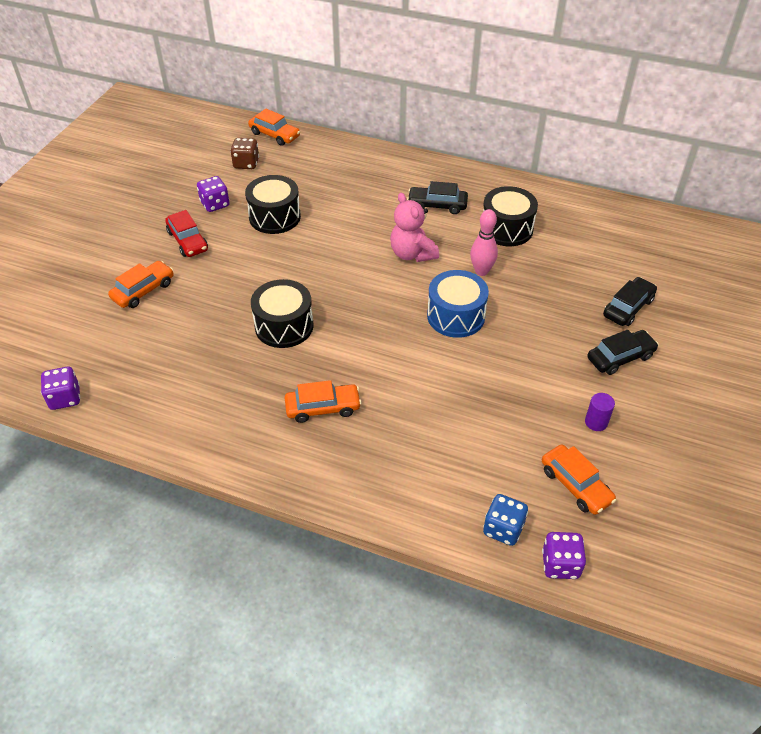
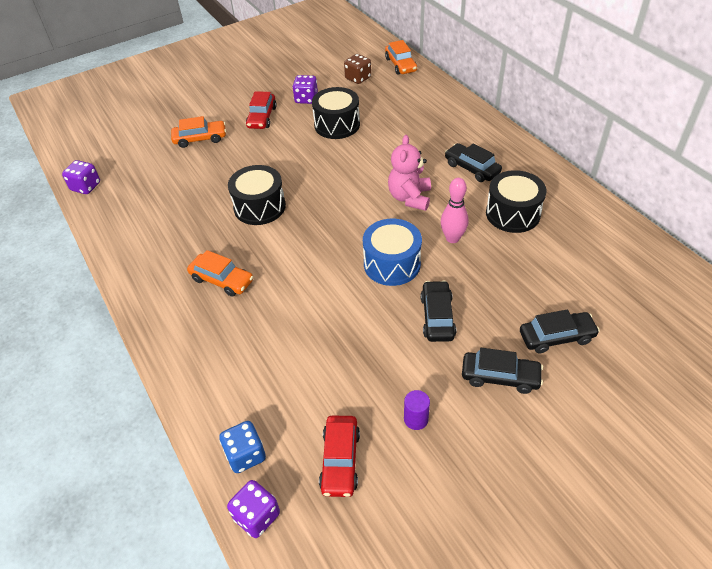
camera: 40 degrees right, 0 degrees up
(533, 339) = (437, 317): none -> black car
(575, 485) = (340, 460): orange car -> red car

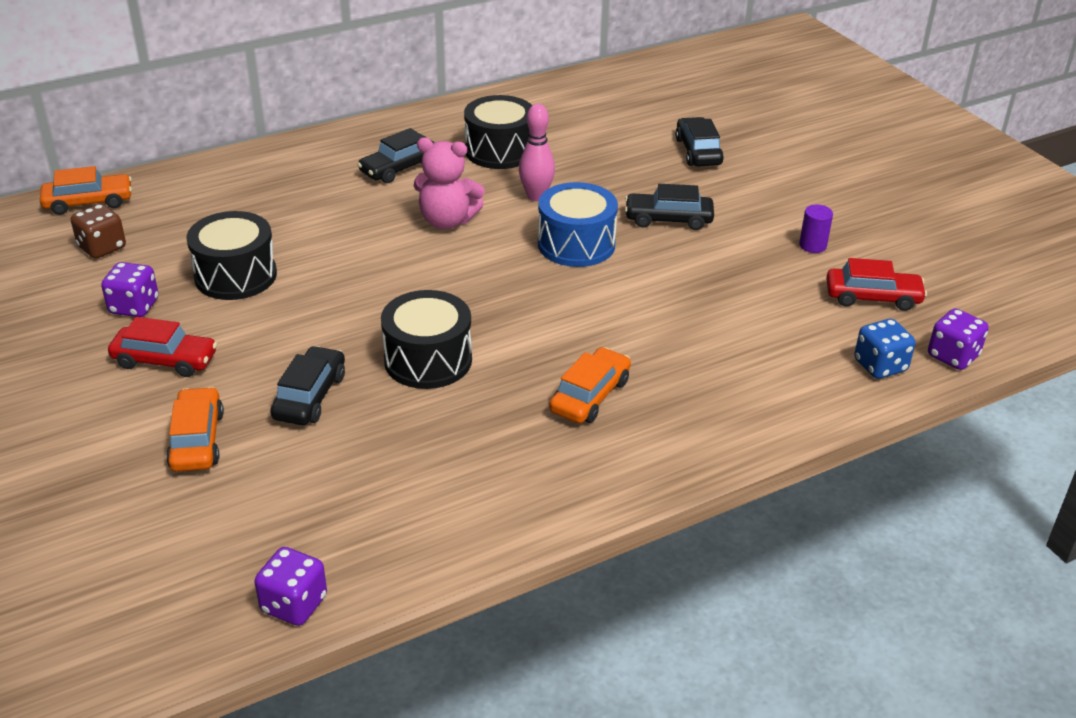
camera: 90 degrees left, 10 degrees down
(500, 377) = (752, 190): black car -> black car (310, 396)

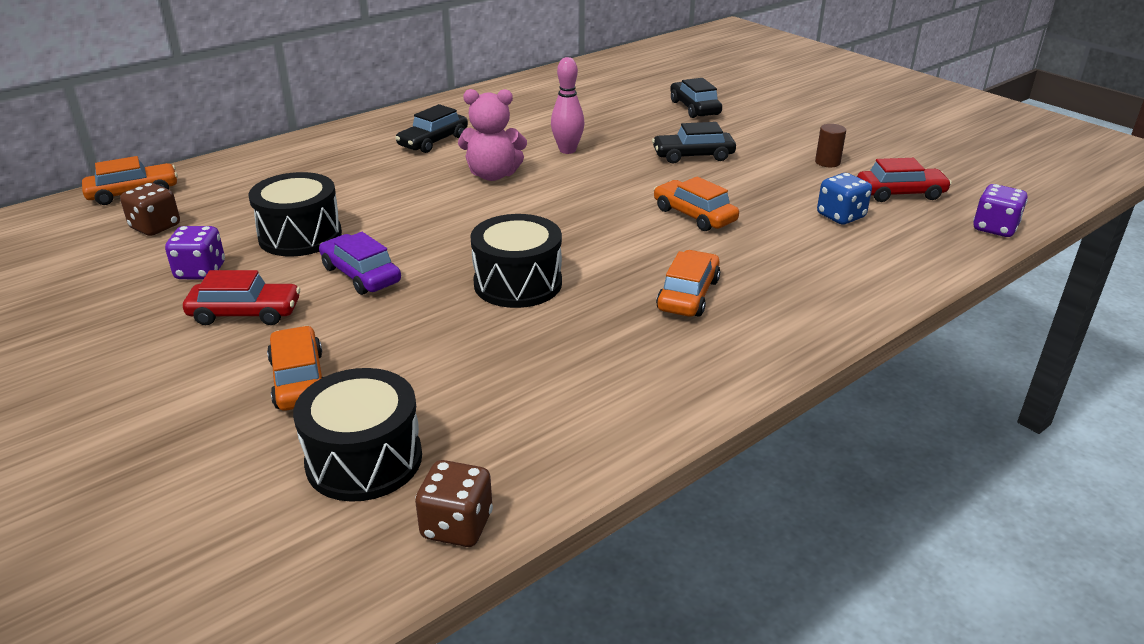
camera: 10 degrees left, 5 degrees down
(281, 330) = (361, 275): none -> purple car
(294, 604) = (457, 526): purple dice -> brown dice
(310, 396) = (409, 327): black car -> none
(499, 151) = (520, 122): black drum -> black drum (364, 460)
(576, 244) = (619, 181): blue drum -> none
(636, 299) = (694, 215): none -> orange car
(812, 245) = (827, 162): purple cylinder -> brown cylinder
(880, 366) = (937, 242): blue dice -> blue dice (840, 216)

